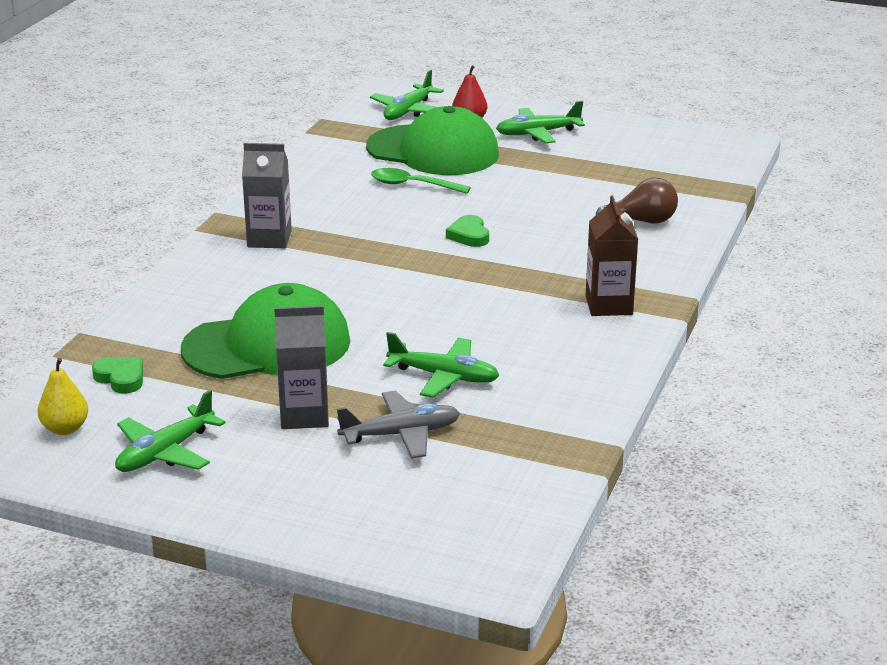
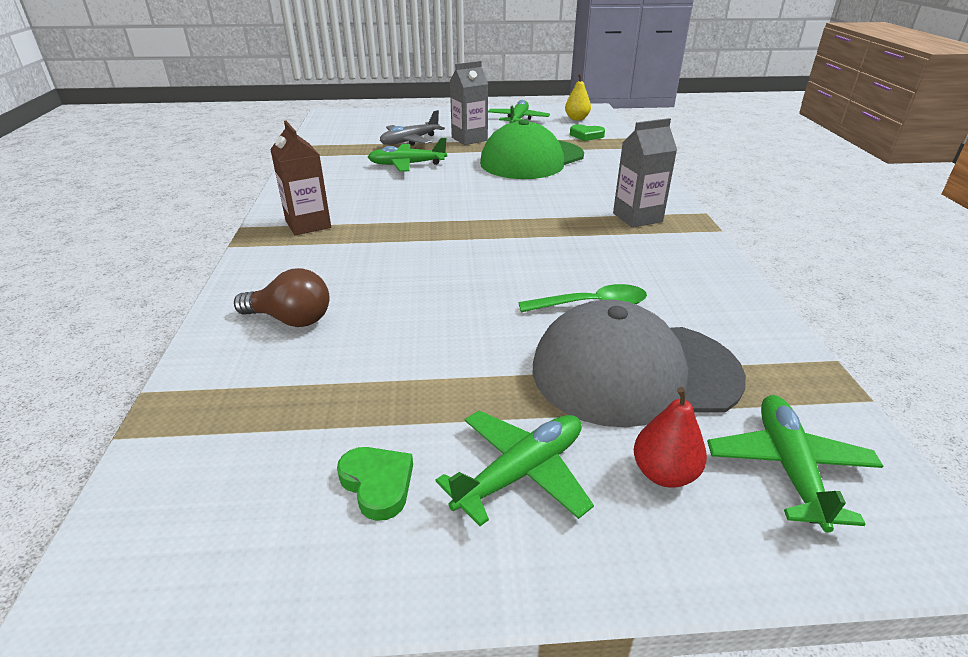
camera: 155 degrees right, 5 degrees up
(433, 151) = (634, 372): green cap -> grey cap
(469, 235) = (472, 258): green heart -> green heart (377, 484)
(642, 221) = (291, 319): brown light bulb -> brown light bulb turned 135 degrees counterclockwise

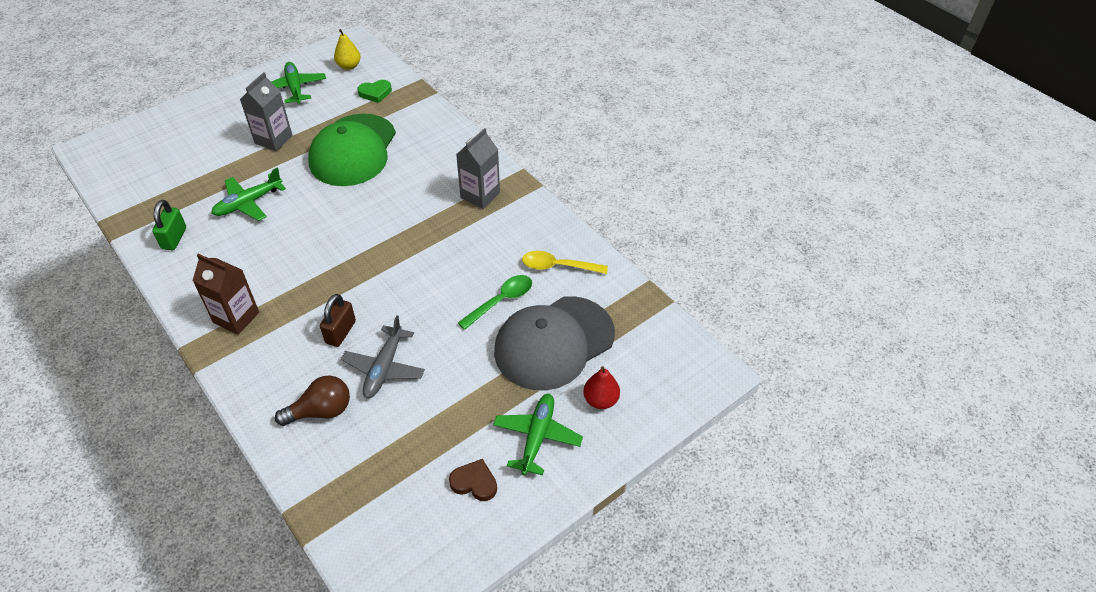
camera: 35 degrees left, 15 degrees up
(326, 167) = (174, 238): none -> green padlock
(377, 484) = (474, 482): green heart -> brown heart
(385, 266) = (340, 332): none -> brown padlock
(410, 141) = (218, 165): grey plane -> grey plane (384, 368)
(695, 300) = (558, 266): none -> yellow spoon
(788, 467) = (651, 366): green plane -> none

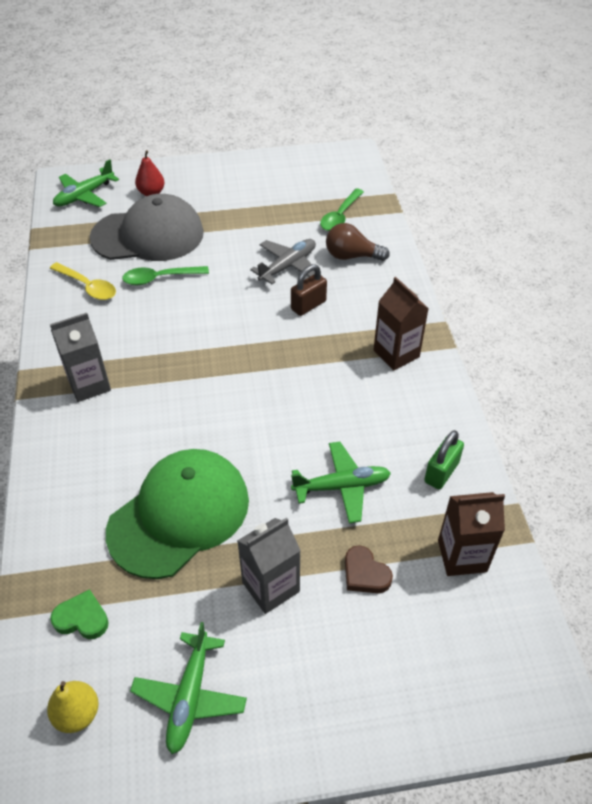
camera: 150 degrees left, 0 degrees up
(150, 195) = (462, 556): none -> brown carton
(359, 466) = (340, 216): none -> green spoon
(474, 482) = (270, 183): brown heart -> brown heart (365, 573)
(537, 437) = (211, 190): green plane -> green plane (84, 195)

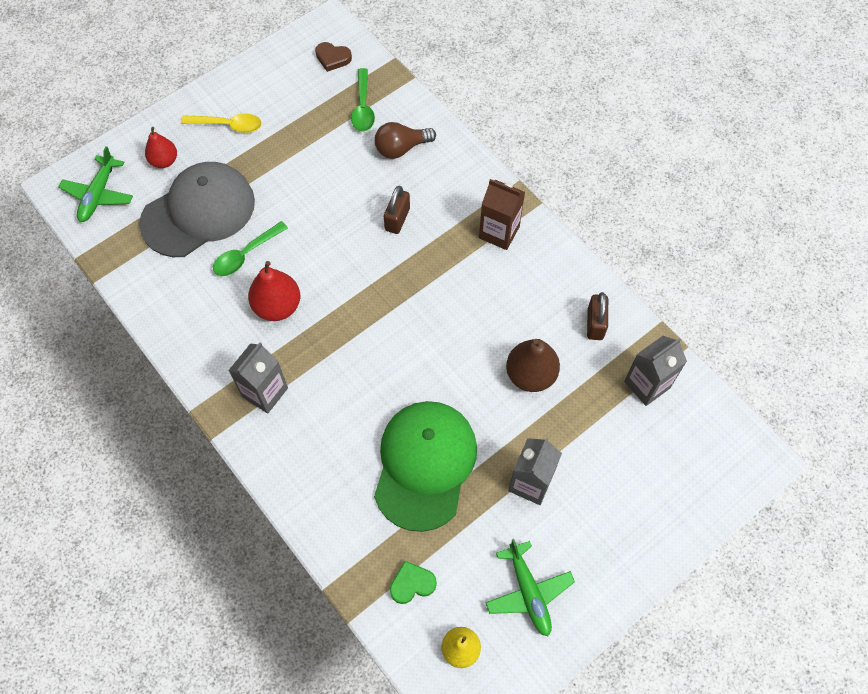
camera: 30 degrees left, 15 degrees up
(88, 286) = (185, 295): yellow spoon -> yellow spoon (228, 125)
(154, 326) = (277, 306): none -> red pear
(288, 266) = (352, 185): grey plane -> none
(342, 486) = (530, 375): green plane -> brown pear
(365, 573) = (589, 435): brown heart -> brown heart (333, 58)
(441, 472) = (595, 324): green padlock -> brown padlock
(462, 556) = (647, 384): brown carton -> grey carton

